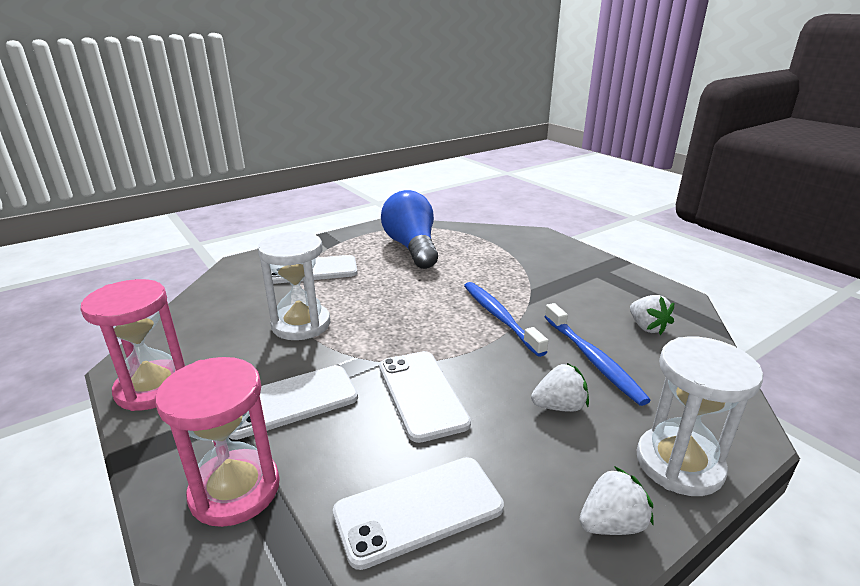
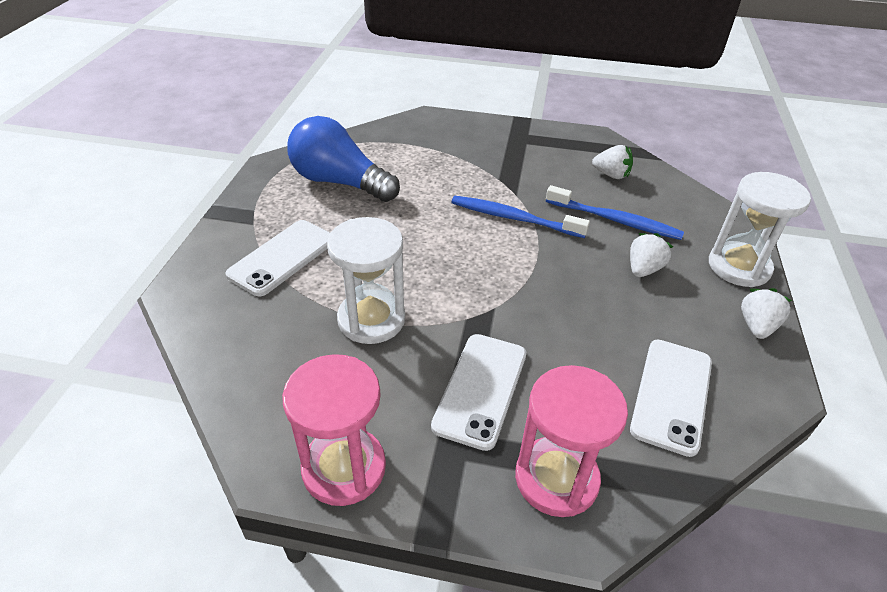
camera: 45 degrees left, 15 degrees up
(422, 394) = (558, 317): white phone -> none

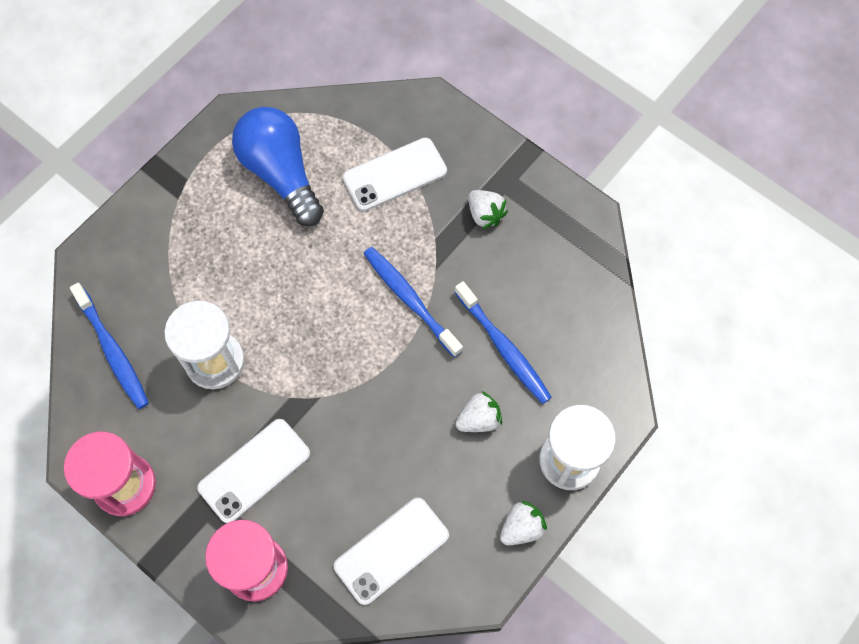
camera: 30 degrees right, 25 degrees up
(252, 352) = (112, 350): none -> blue toothbrush
(282, 257) = (182, 255): white phone -> white phone (395, 174)
(611, 175) = (554, 283): white strawberry -> white strawberry (485, 214)

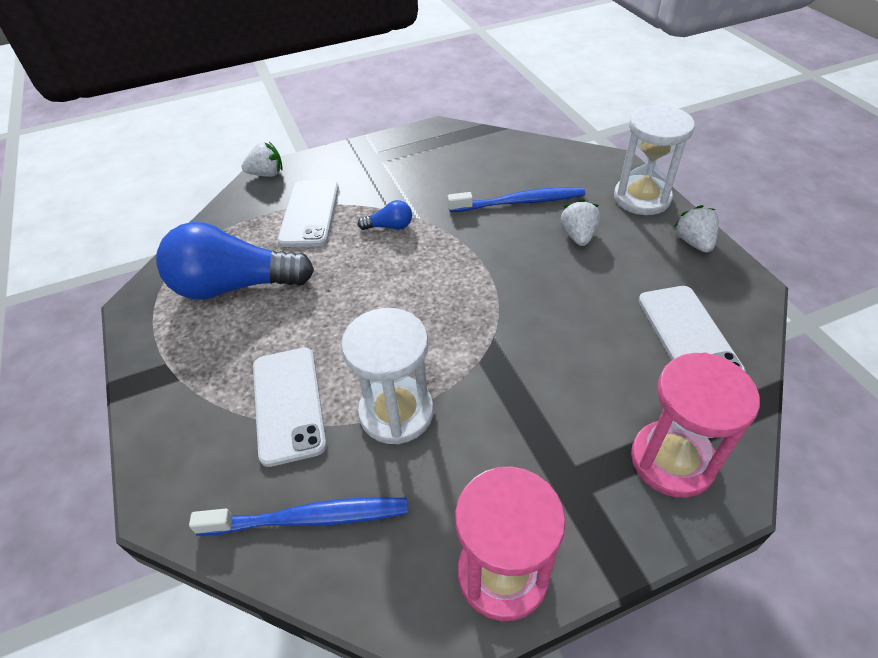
camera: 60 degrees left, 20 degrees down
(254, 470) = (549, 420): white phone -> white phone (288, 404)
(410, 300) = (436, 241): blue toothbrush -> none
(411, 251) = (389, 226): none -> blue light bulb
(485, 214) = (392, 176): white strawberry -> white strawberry (266, 174)

